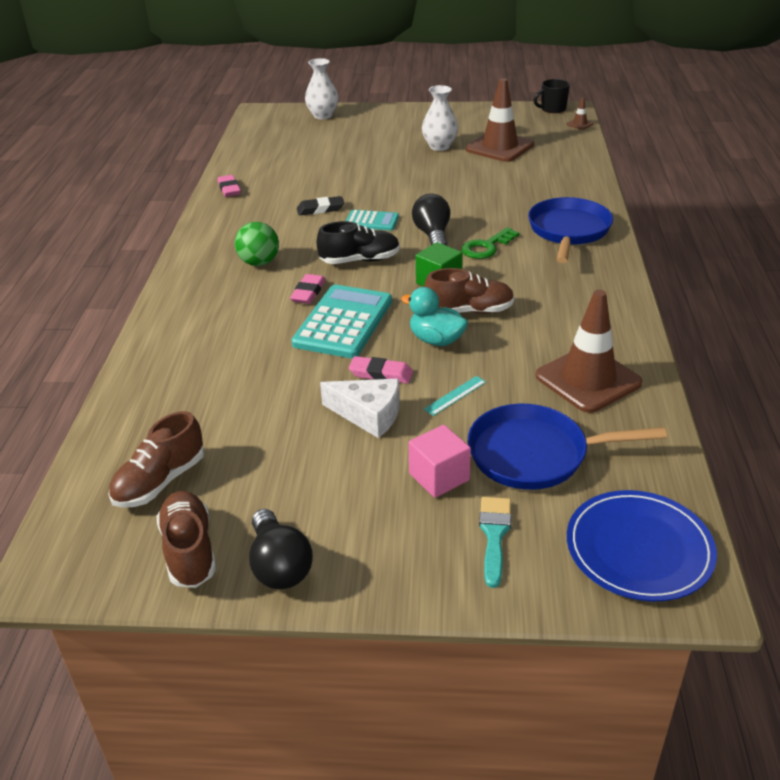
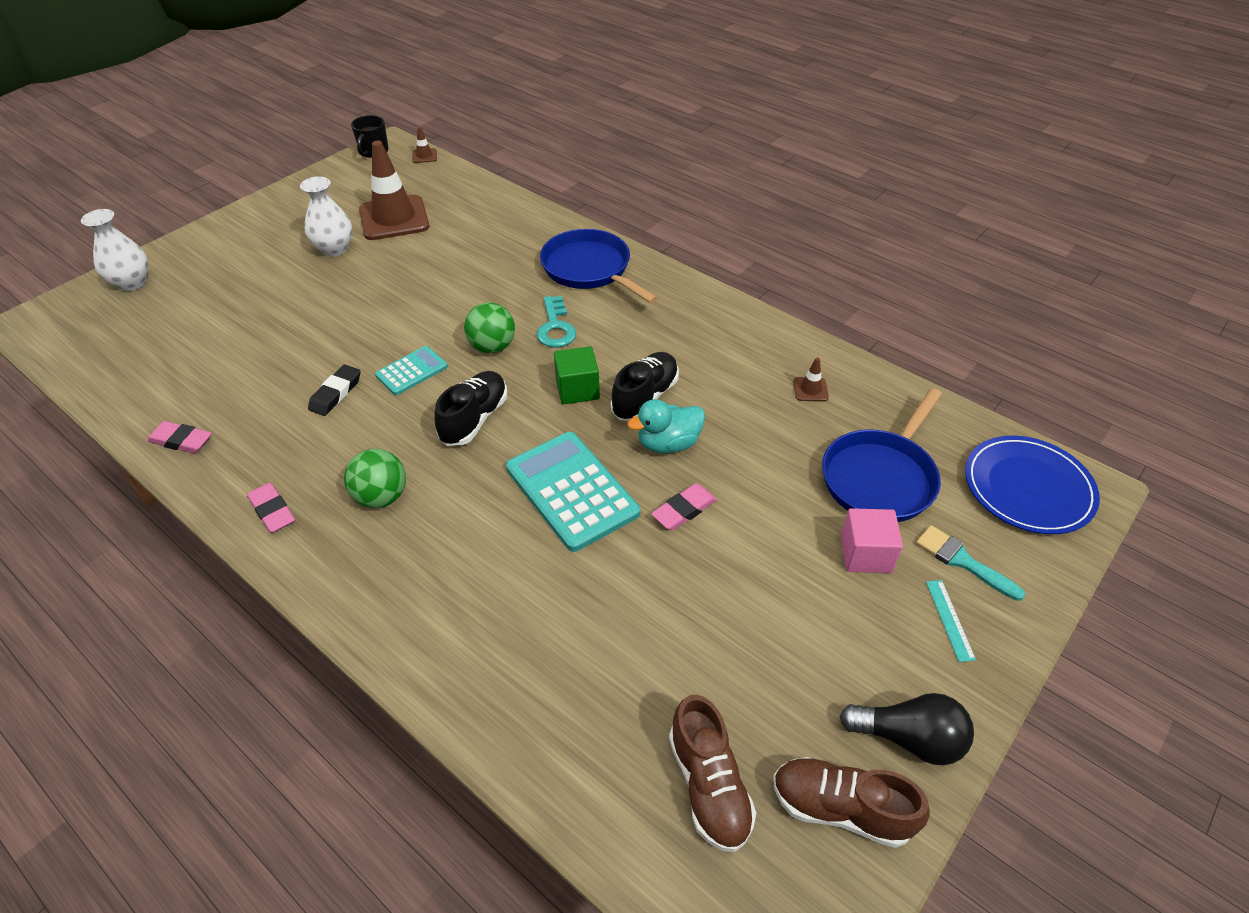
camera: 55 degrees left, 10 degrees up
(308, 292) = (488, 488): pink eraser -> pink eraser (272, 511)
(369, 414) = (739, 553): white cheese -> none
(432, 235) = (492, 347): black light bulb -> green ball
(455, 395) = (762, 479): turquoise ruler -> turquoise ruler (950, 620)
(469, 311) = (645, 397): brown shoe -> black shoe
(486, 247) = (555, 327): green key -> turquoise key
(588, 379) = (810, 389): brown traffic cone -> brown traffic cone, size x0.41

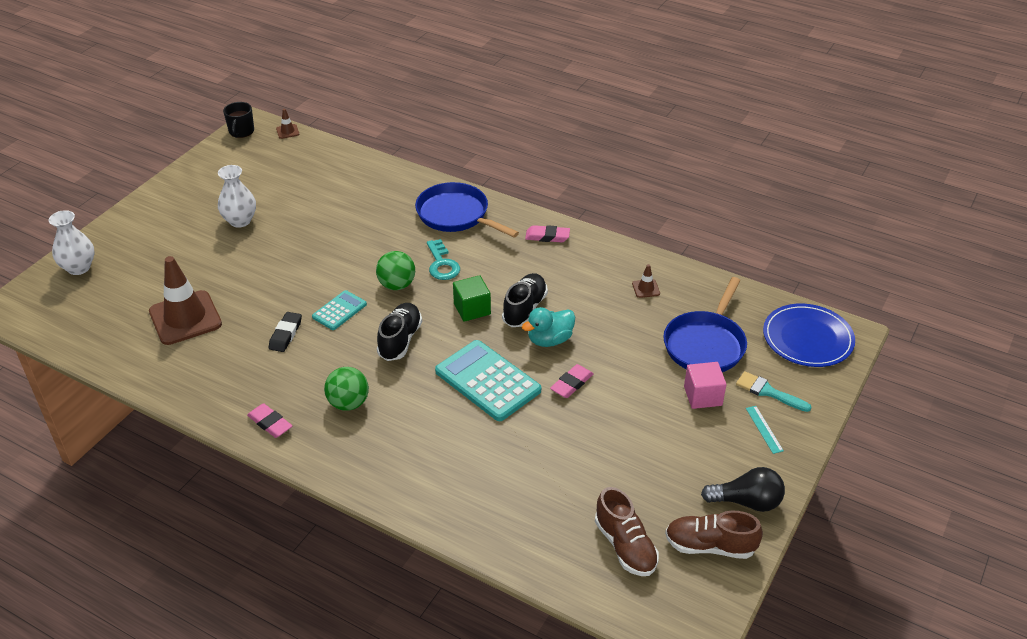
camera: 10 degrees left, 5 degrees down
(181, 441) = (178, 384): pink eraser -> pink eraser (547, 236)
(394, 218) = (281, 189): brown traffic cone -> brown traffic cone (185, 318)

